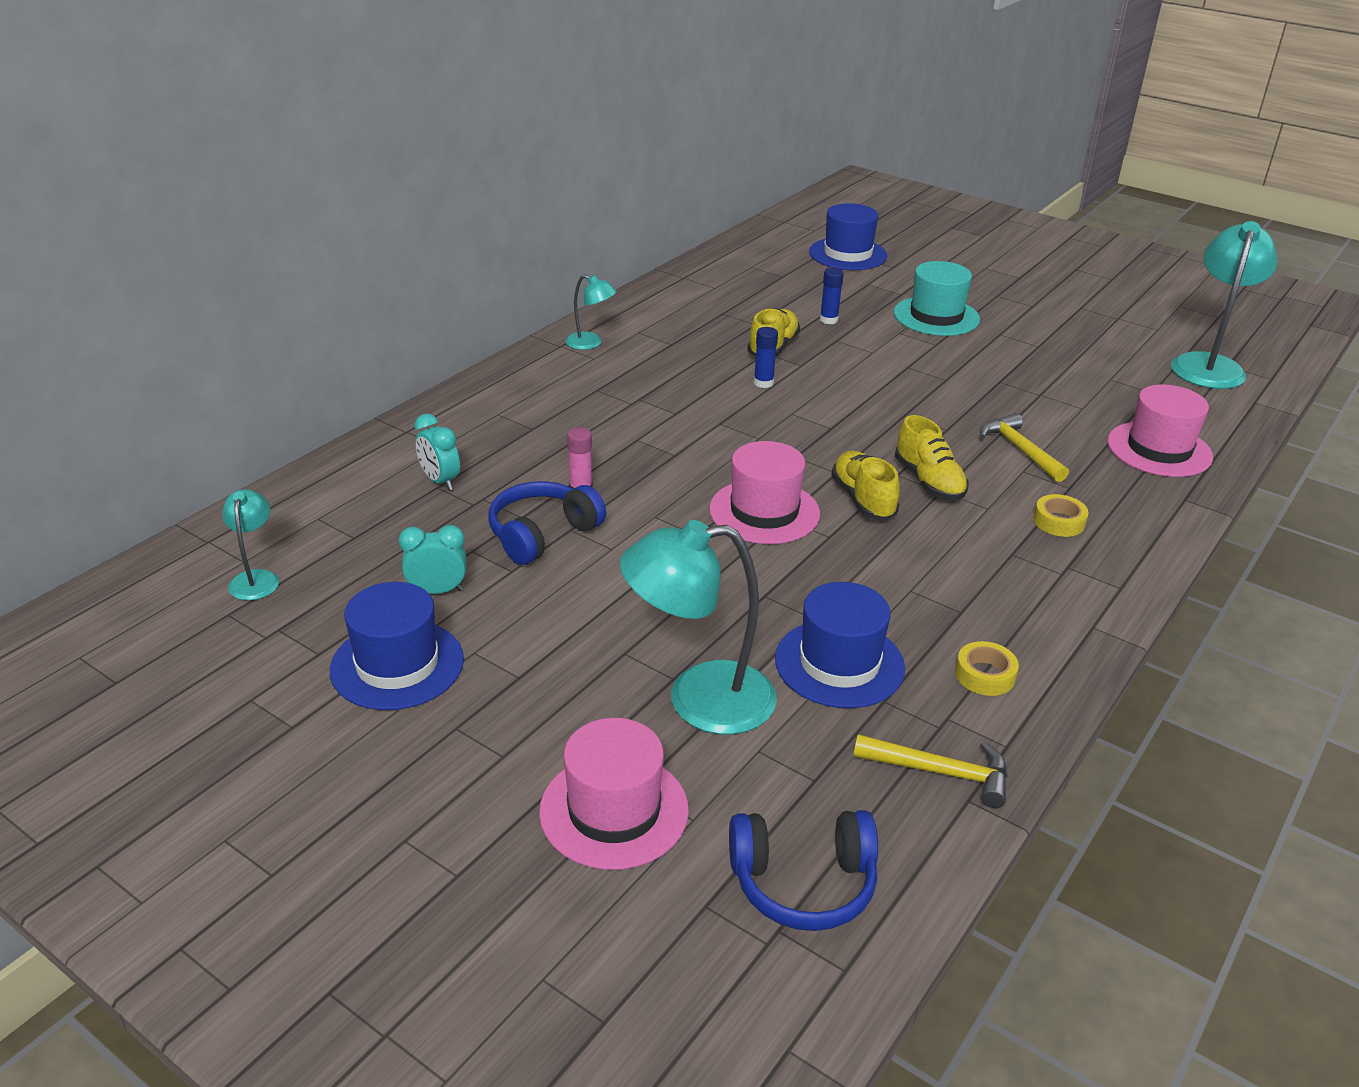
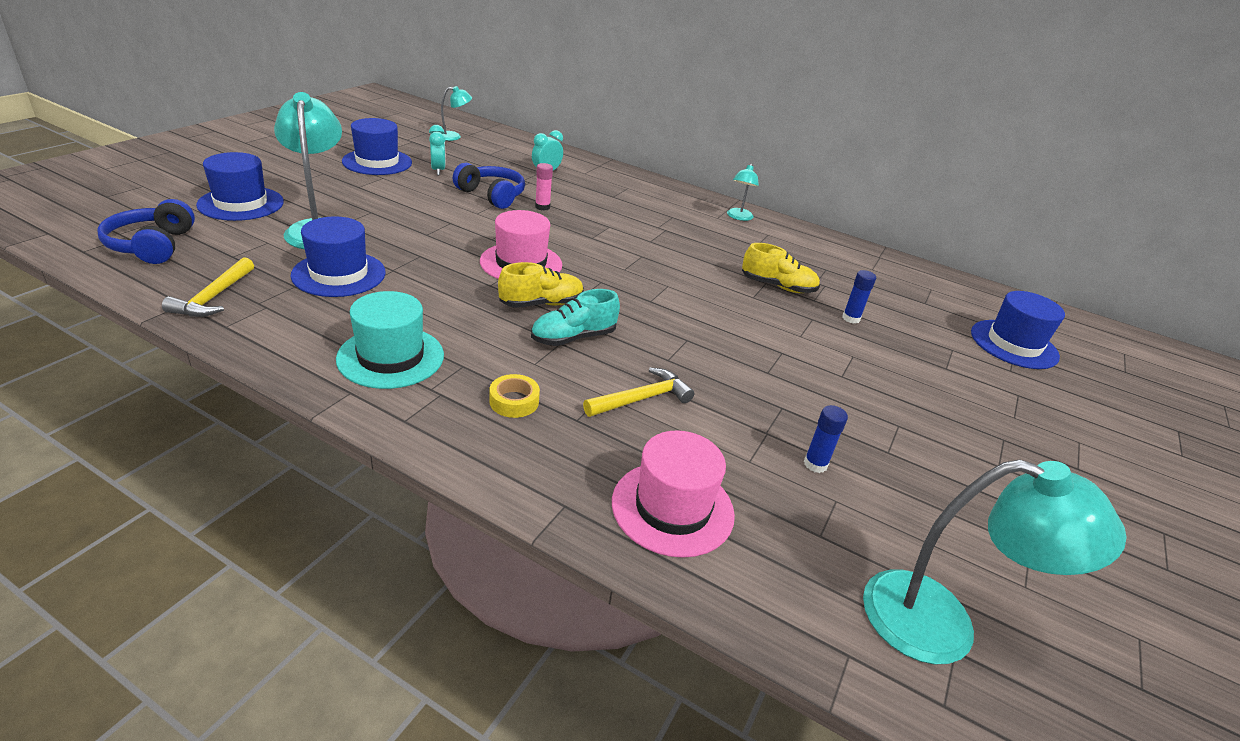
camera: 80 degrees right, 0 degrees up
(614, 810) = (241, 203): pink hat -> blue hat
(763, 383) = (712, 277): blue glue stick -> blue glue stick (815, 464)
(928, 481) = (573, 338): yellow shoe -> turquoise shoe
(936, 316) = (908, 384): turquoise hat -> turquoise hat (391, 357)
(985, 675) = (306, 328): yellow tape -> none

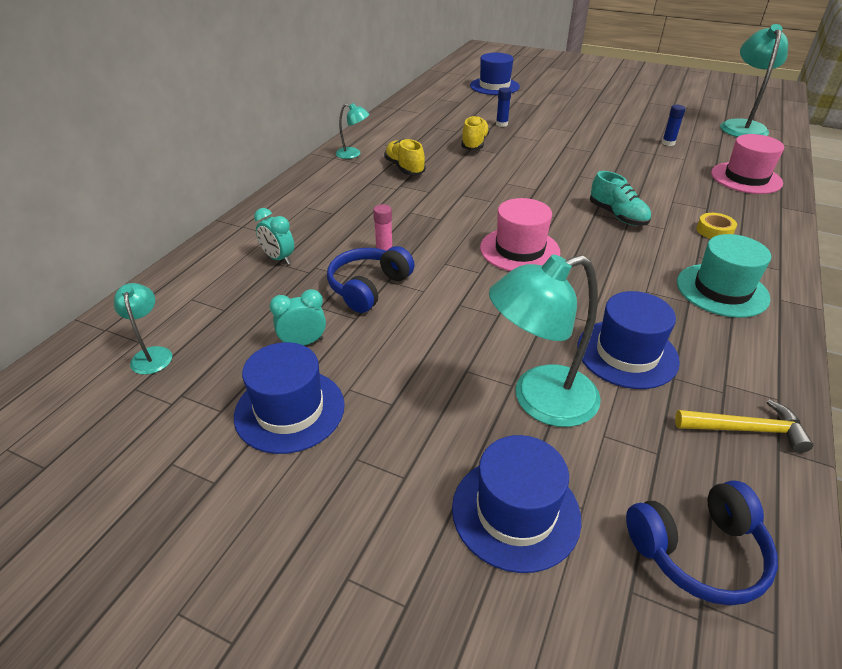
camera: 90 degrees left, 5 degrees up
(541, 304) = (581, 233): yellow shoe -> yellow shoe (404, 168)
(642, 398) = (663, 188): yellow hammer -> none

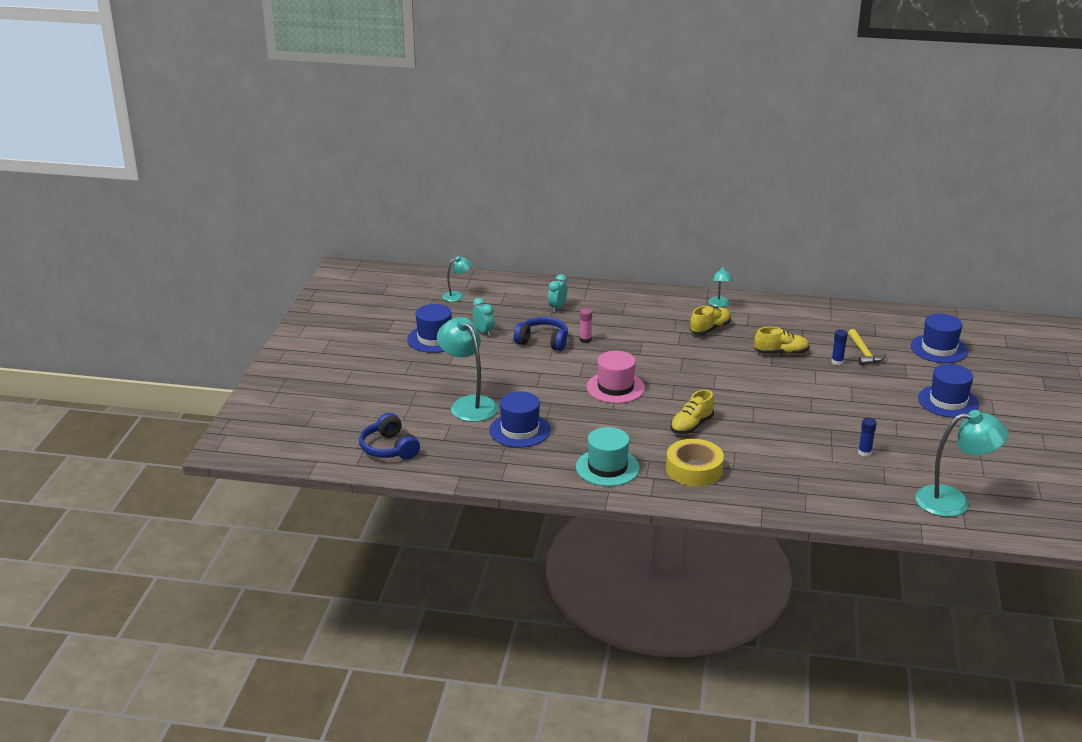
camera: 75 degrees right, 10 degrees down
(515, 512) = (395, 403): blue hat -> blue hat (948, 401)
(617, 216) = (691, 425): turquoise shoe -> yellow shoe
(714, 231) = (694, 469): yellow tape -> yellow tape, size x1.94
(746, 178) = (811, 493): pink hat -> none
(746, 429) = (471, 467): yellow hammer -> yellow hammer (863, 353)

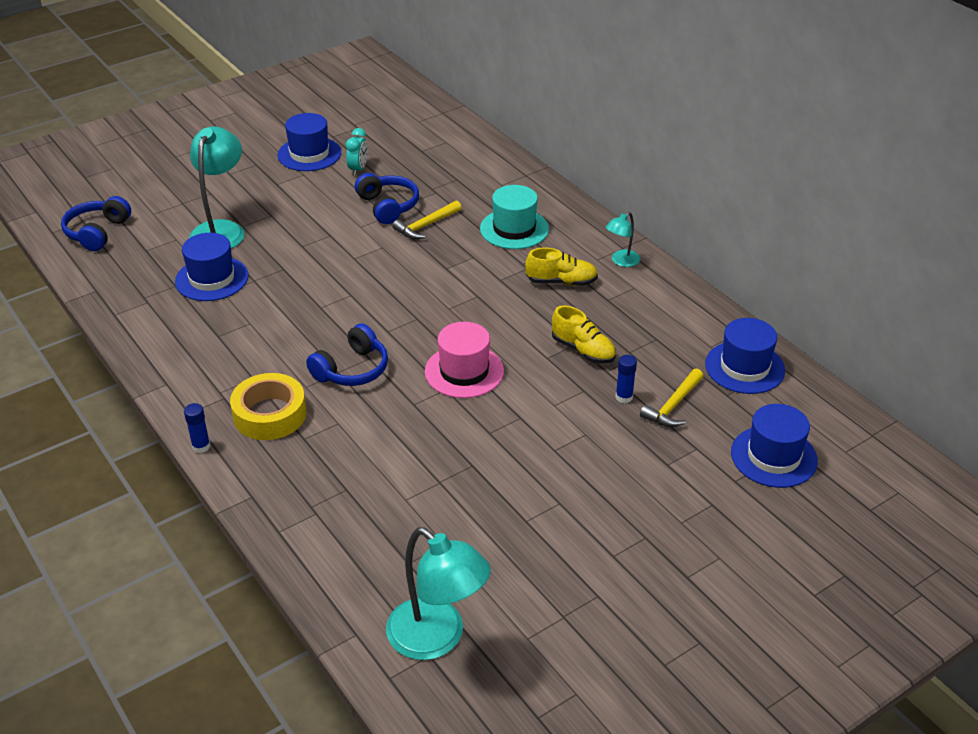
camera: 45 degrees right, 10 degrees up
(457, 295) = (402, 123): turquoise lamp -> none
(557, 308) = (462, 180): turquoise clock -> none
(585, 340) = (426, 226): pink glue stick -> yellow hammer
(607, 467) = (208, 361): turquoise hat -> turquoise hat (514, 229)
(615, 387) = (361, 288): pink hat -> pink hat (464, 371)
(691, 425) = (352, 369): yellow shoe -> blue headphones
(864, 452) = (454, 515): blue glue stick -> blue glue stick (201, 446)
(948, 401) = (660, 524): blue hat -> blue hat (744, 367)

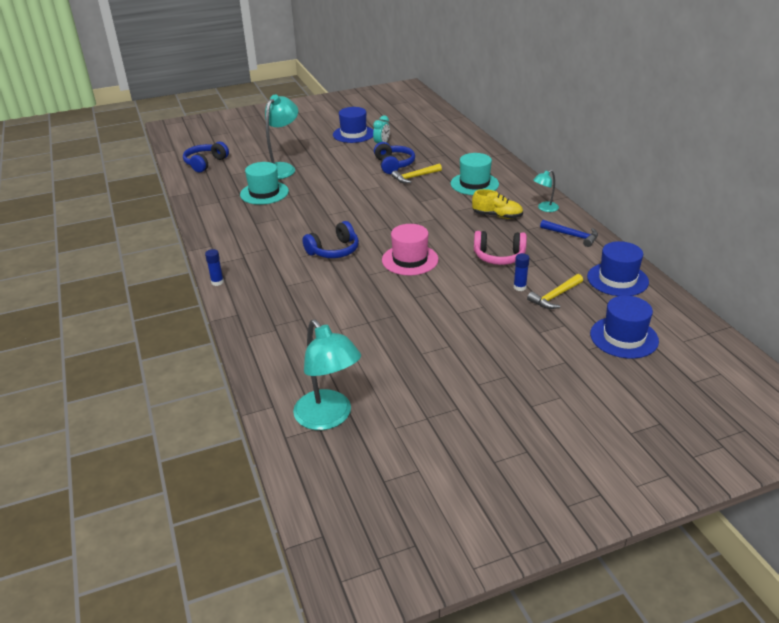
camera: 15 degrees right, 5 degrees down
(212, 279) = (264, 193): blue hat -> turquoise hat
(270, 414) = (269, 269): yellow tape -> none
(583, 350) = (499, 256): yellow shoe -> pink headphones
(670, 304) = (572, 236): none -> blue hammer

